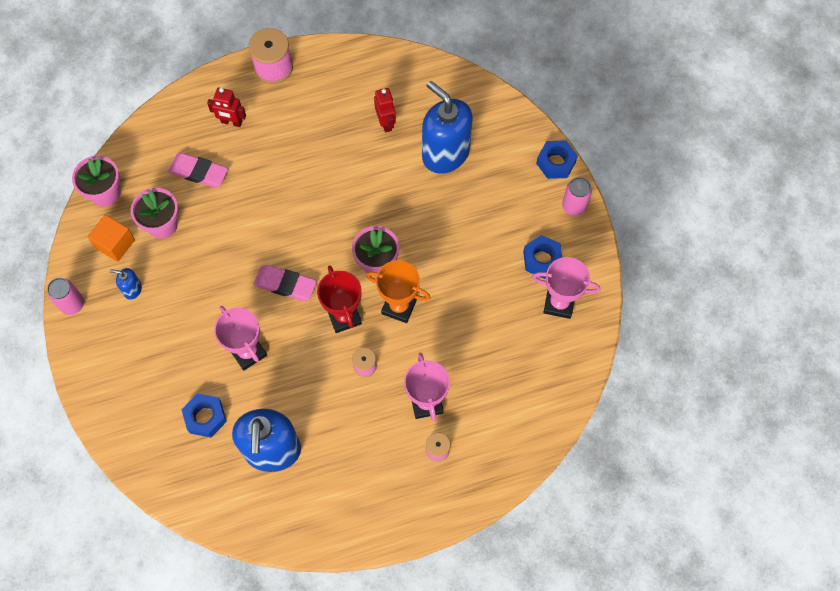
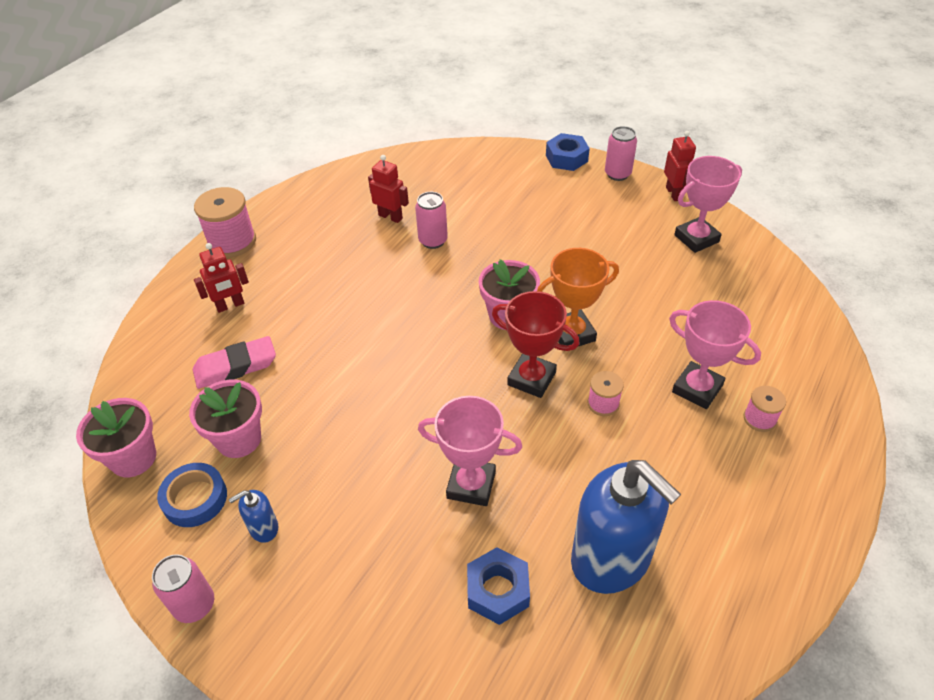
camera: 40 degrees left, 20 degrees down
(115, 244) = (195, 498): orange cube -> blue tape
(285, 284) = (440, 395): pink eraser -> none
(391, 166) = (433, 241): none -> pink can
(445, 154) = (470, 205): blue soap dispenser -> none
(542, 259) = (642, 220): blue nut -> none
(591, 255) = (674, 193): none -> red robot

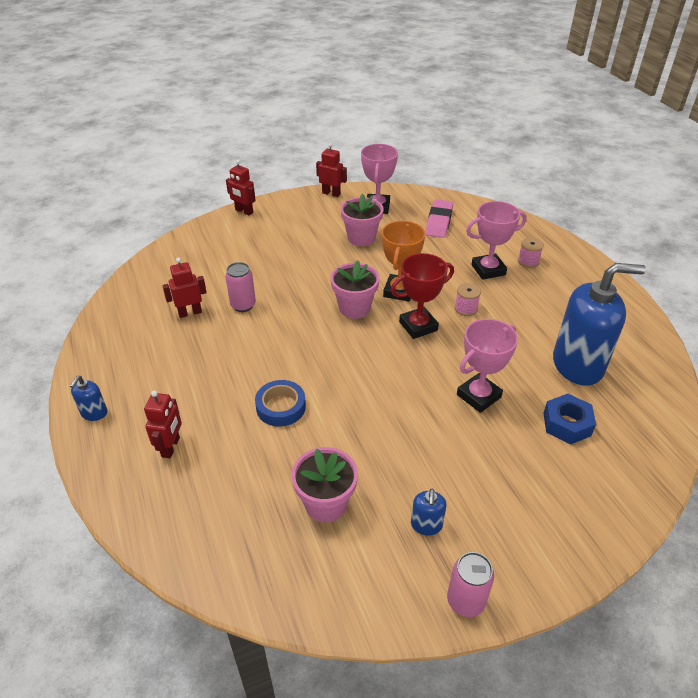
camera: 55 degrees left, 5 degrees down
(133, 458) = (278, 588): pink flower pot -> pink flower pot (361, 238)
(195, 498) = (361, 559): blue tape -> blue tape (281, 407)
(232, 242) = (94, 413): pink spool -> blue soap dispenser
(235, 366) = (245, 473): pink eraser -> pink eraser (439, 222)
(566, 158) = (244, 211): blue nut -> red robot
(617, 174) = (286, 202): pink can -> none

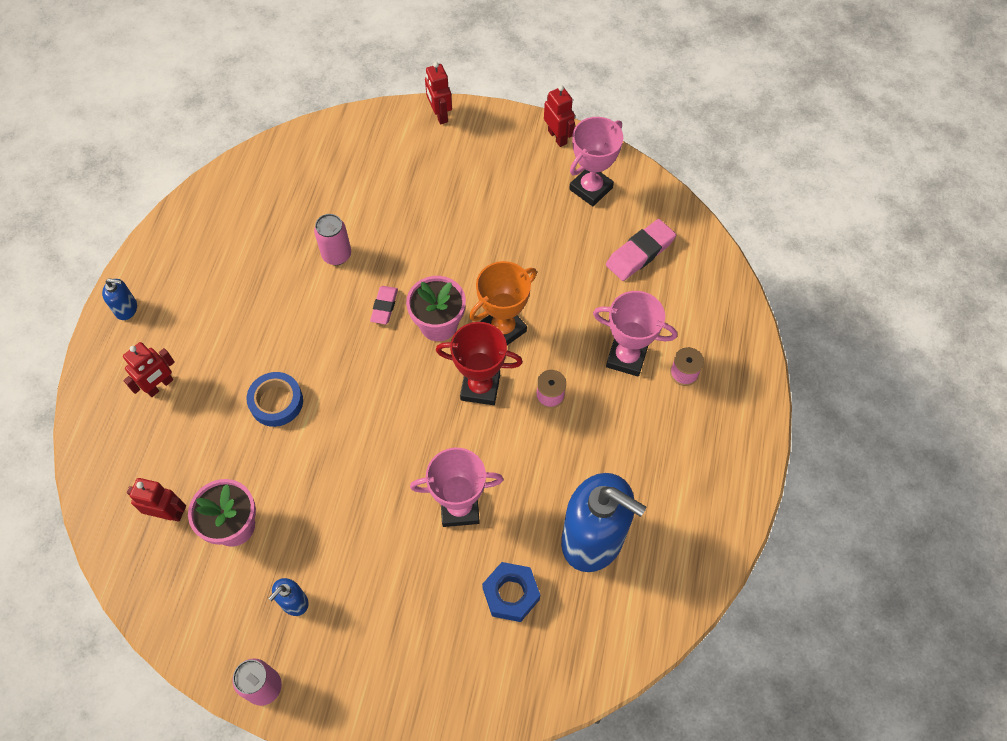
camera: 35 degrees right, 20 degrees up
(94, 413) = (126, 309): blue soap dispenser -> blue soap dispenser turned 135 degrees counterclockwise
(190, 313) = (282, 235): red robot -> red robot (168, 513)
(306, 316) = (384, 306): none -> pink eraser
(361, 238) = (530, 228): pink flower pot -> none

